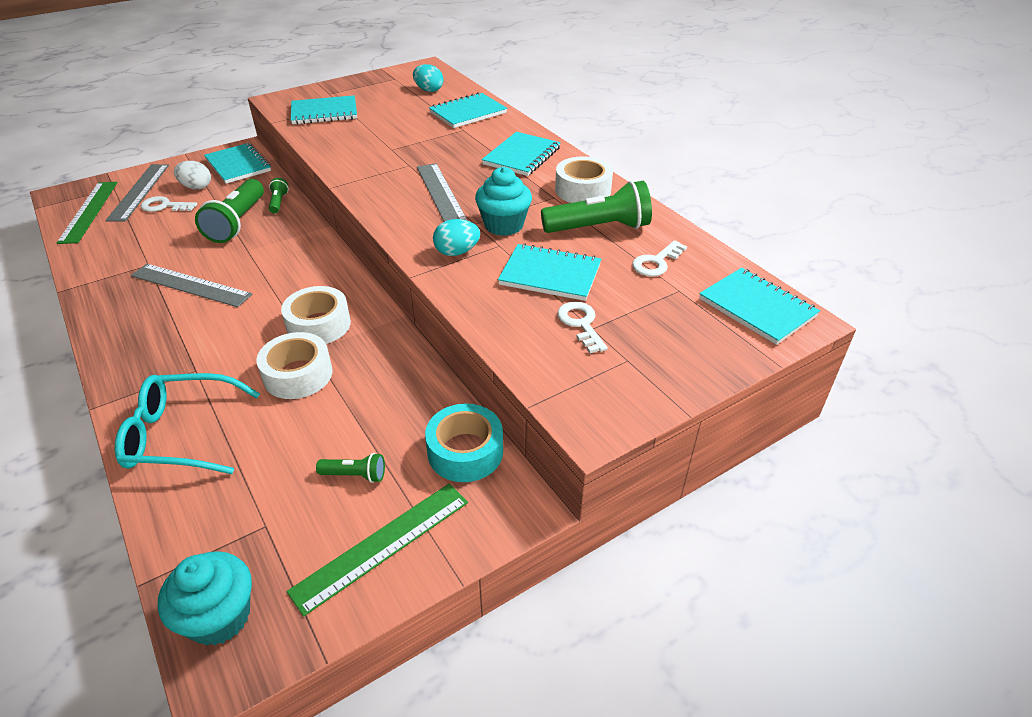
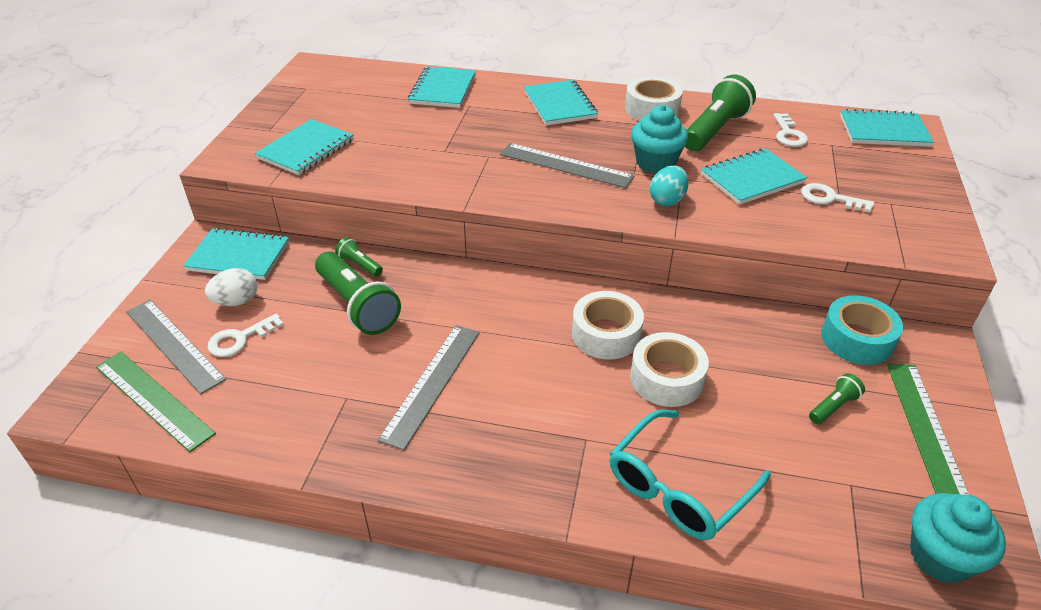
camera: 45 degrees left, 0 degrees up
(190, 285) = (432, 383): grey ruler -> grey ruler turned 45 degrees counterclockwise
(429, 90) = (364, 85): turquoise egg -> none

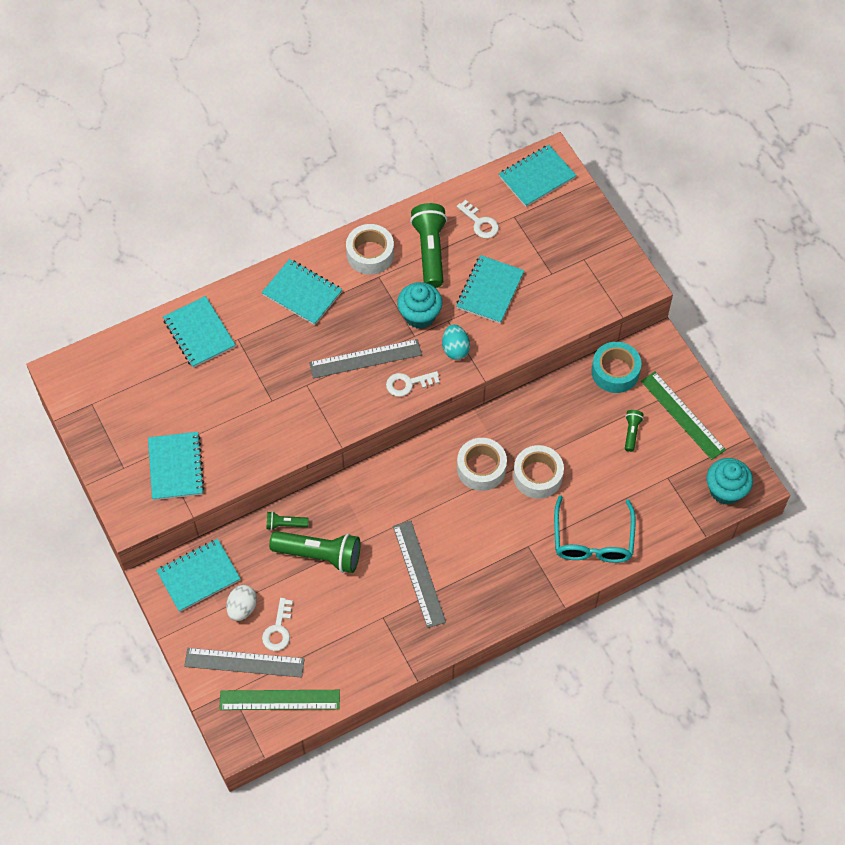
camera: 40 degrees left, 20 degrees up
(830, 198) = (547, 279): white key -> white key (408, 384)

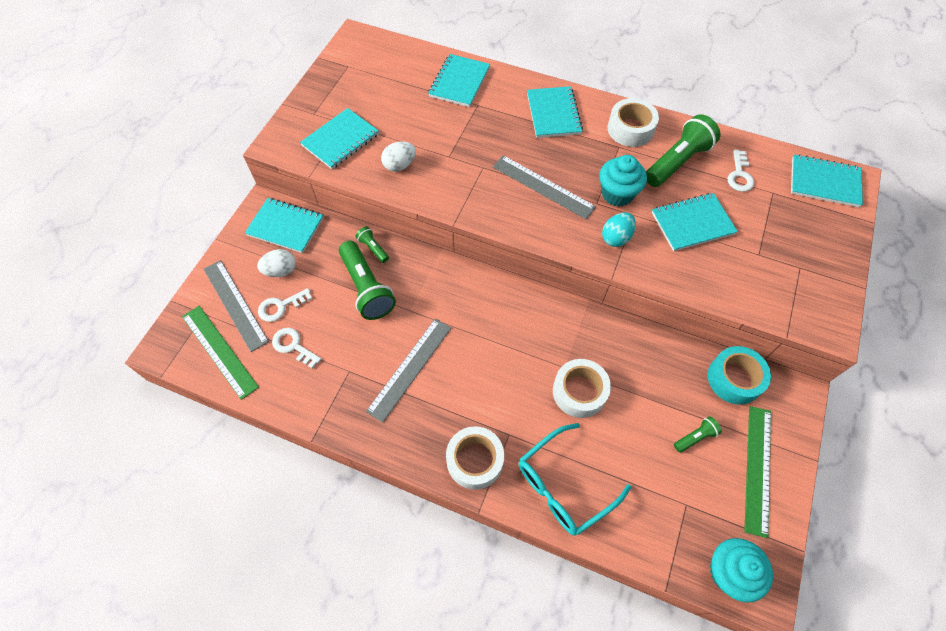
camera: 50 degrees right, 0 degrees up
(246, 442) = (400, 165): none -> white egg
(408, 384) = (552, 228): white key -> white key (293, 346)
(481, 468) = (544, 344): white tape -> white tape (475, 460)

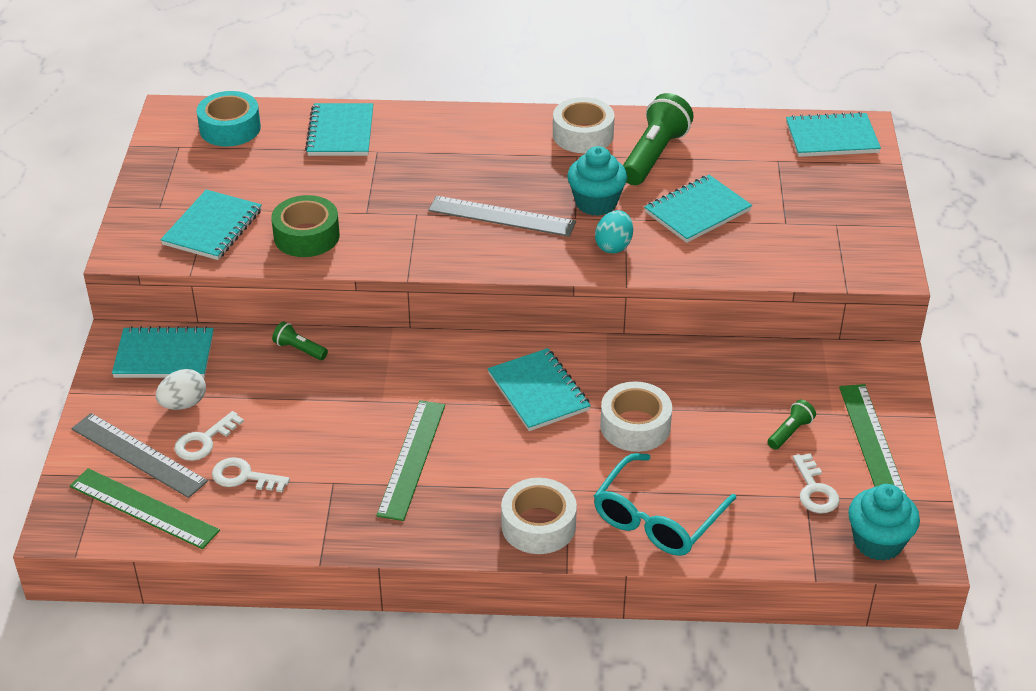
camera: 20 degrees left, 20 degrees down
(367, 288) = (312, 393): green flashlight -> none
(400, 165) = (306, 236): white egg -> green tape
(410, 368) = (412, 459): grey ruler -> green ruler
(553, 114) = (479, 140): turquoise notebook -> turquoise notebook (538, 392)
(734, 379) = (812, 366): turquoise tape -> turquoise tape (230, 128)
(739, 175) = (732, 152): white key -> white key (815, 490)

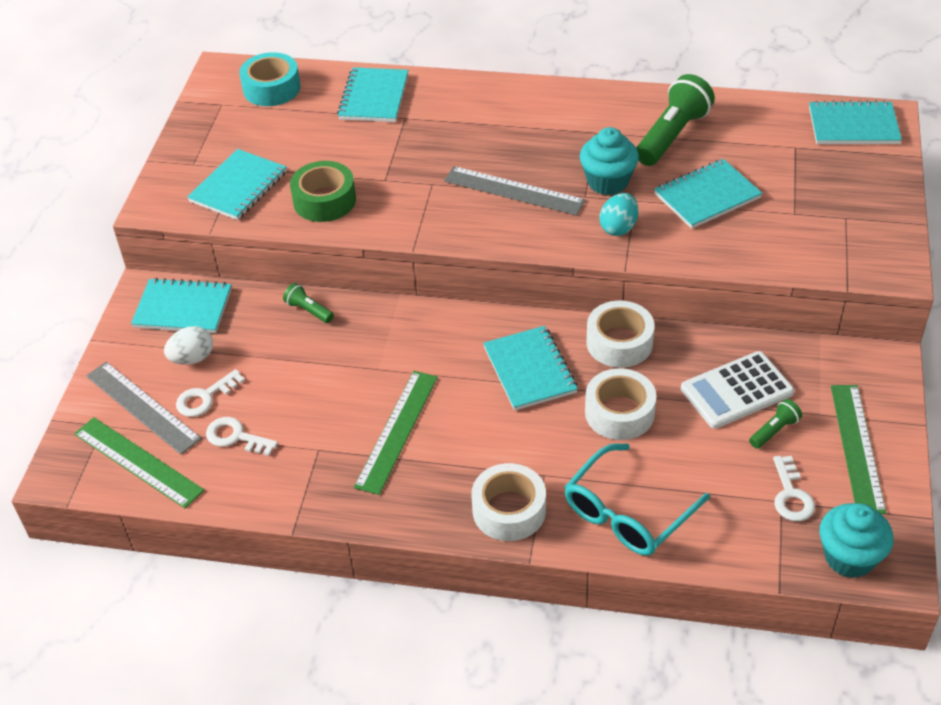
camera: 10 degrees right, 5 degrees up
(583, 135) = (605, 111): white tape -> white tape (619, 342)
(748, 398) = (736, 391): none -> white calculator

